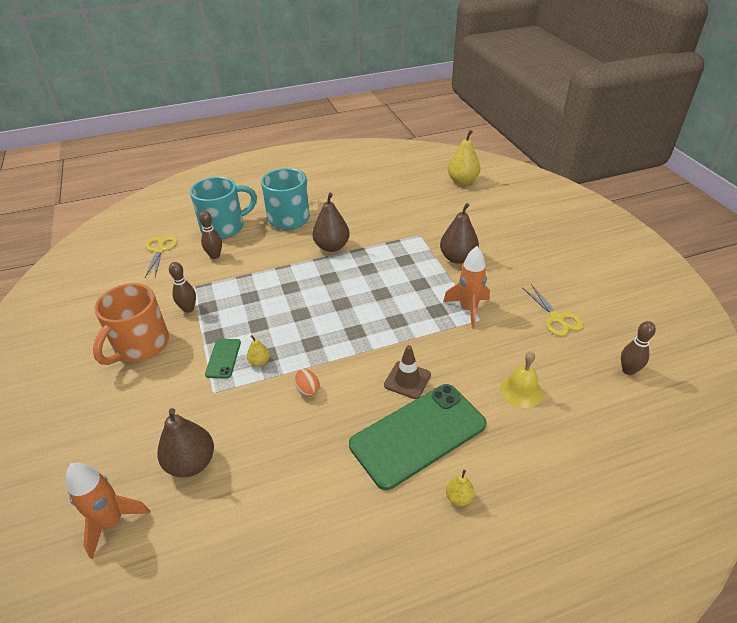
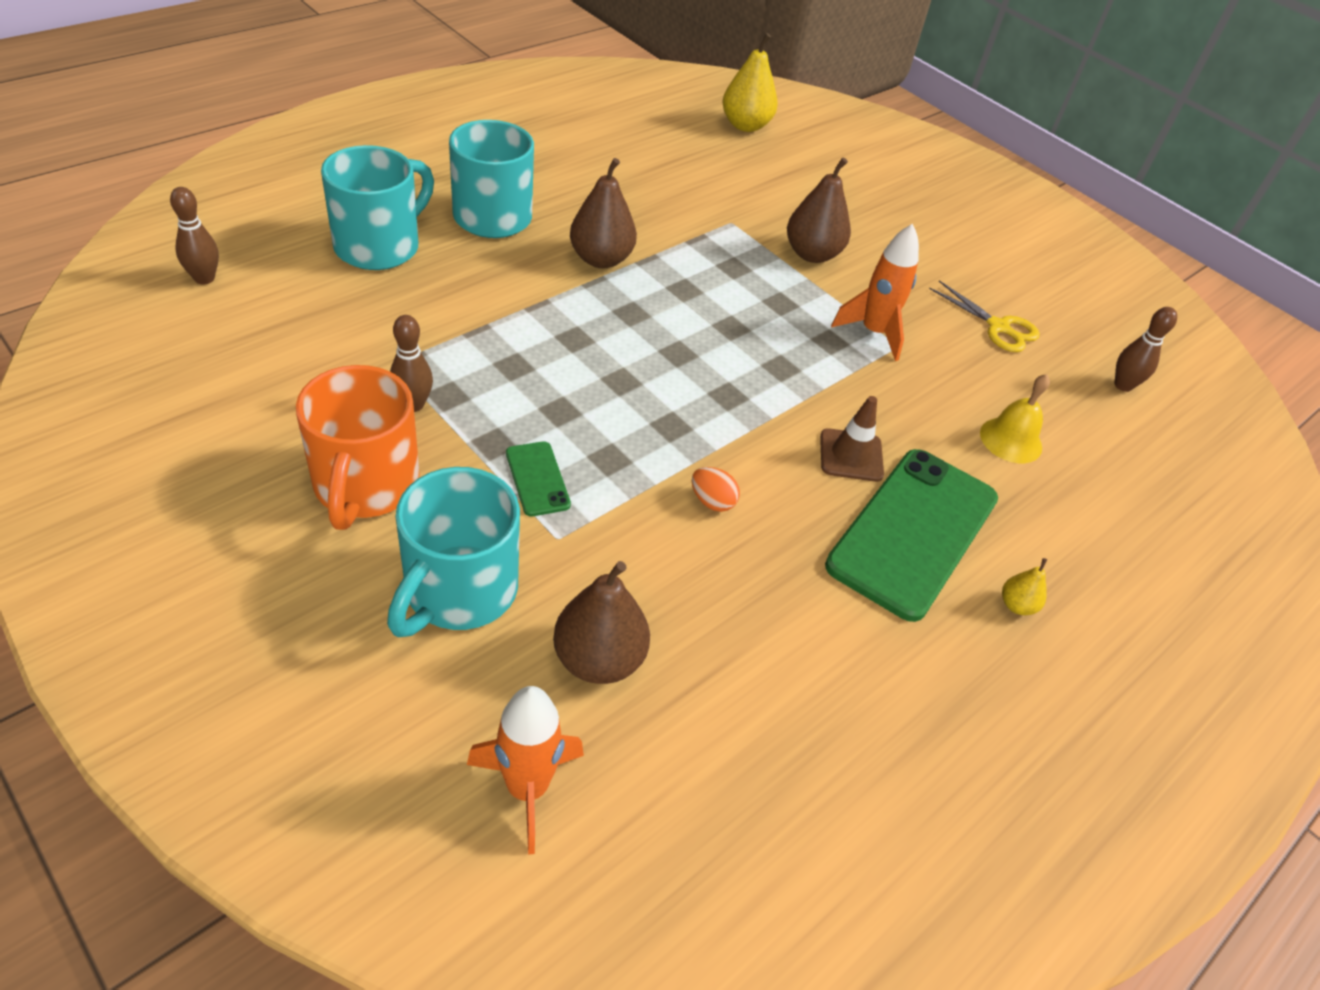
camera: 30 degrees left, 5 degrees up
(147, 409) = (458, 591): none -> turquoise mug
(160, 250) = (277, 304): yellow scissors -> none
(215, 256) = (397, 301): brown bowling pin -> brown bowling pin (204, 278)
(259, 362) = (604, 473): yellow pear -> none

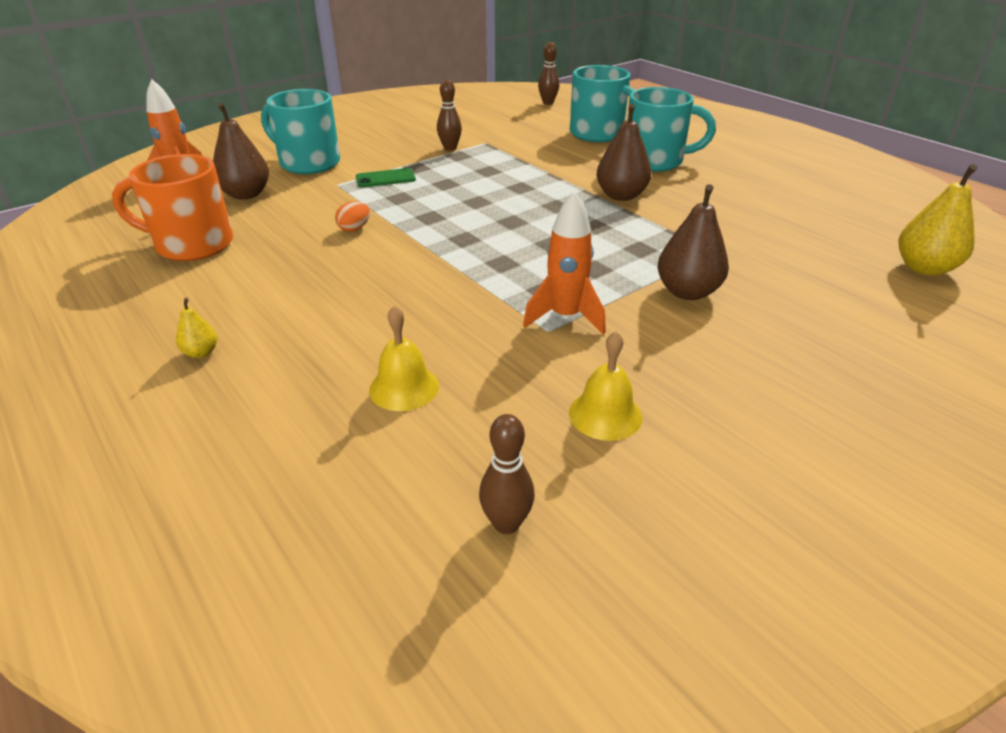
camera: 100 degrees right, 10 degrees down
(365, 486) = (387, 142): orange mug -> orange mug (192, 244)
(851, 455) = (392, 288): brown traffic cone -> none
(913, 532) = (300, 309): green phone -> none
(998, 327) = (605, 414): yellow scissors -> yellow bell

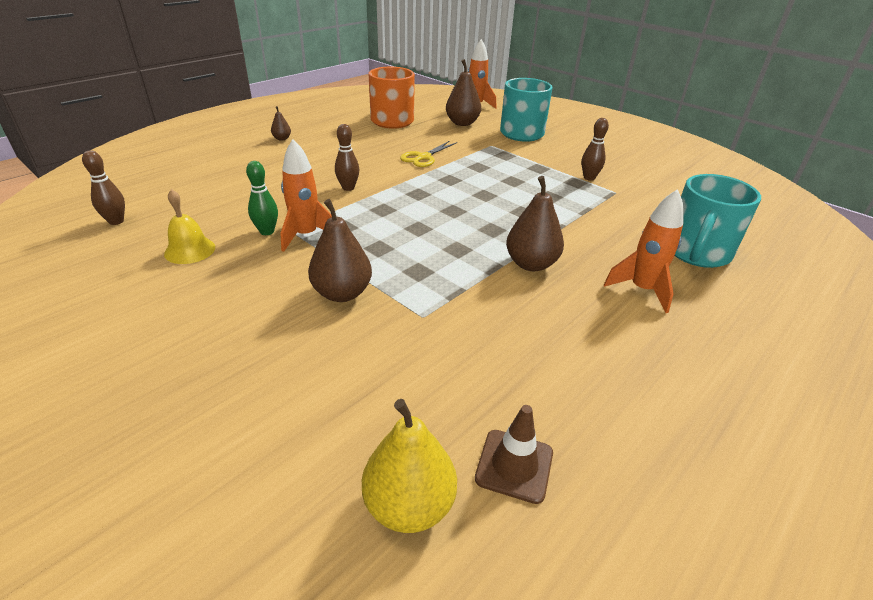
camera: 80 degrees right, 0 degrees up
(201, 352) = (282, 139): yellow pear -> brown pear
(354, 229) = (423, 157): orange egg -> yellow scissors
(385, 178) = (510, 159): green phone -> none
(404, 387) = (238, 188): yellow bell -> none
(548, 103) = (768, 220): brown bowling pin -> brown bowling pin (348, 188)
(553, 349) = (267, 231): none -> green bowling pin
(655, 161) = (641, 290): turquoise mug -> orange rocket
(868, 230) = (514, 465): none -> brown traffic cone

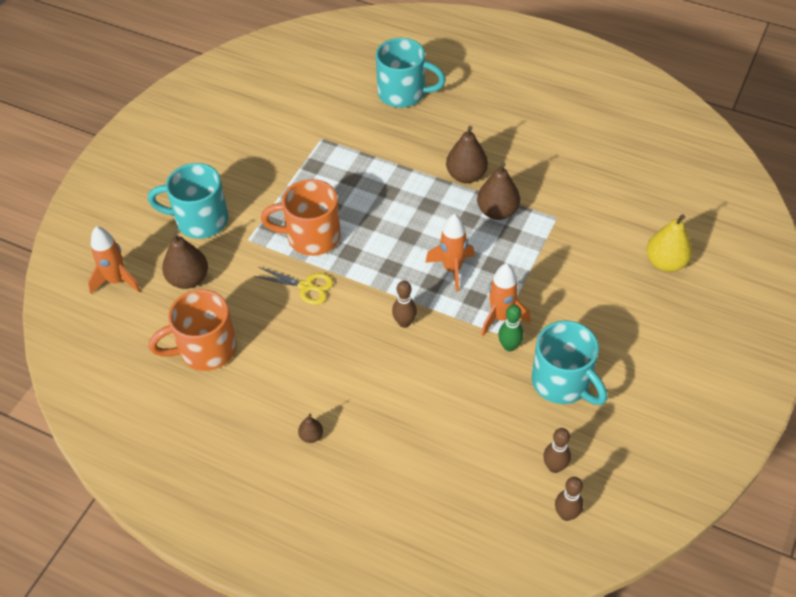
camera: 105 degrees left, 15 degrees up
(190, 250) = (562, 382): yellow bell -> turquoise mug
(342, 293) = (558, 265): brown pear -> brown pear (497, 211)
(409, 505) = (682, 187): yellow pear -> yellow pear (665, 263)
(479, 167) = (311, 237): none -> orange mug
(514, 465) = (639, 157): brown traffic cone -> none
(589, 178) = (299, 157): brown bowling pin -> brown bowling pin (566, 514)
(641, 290) = (467, 119): orange rocket -> orange rocket (452, 269)

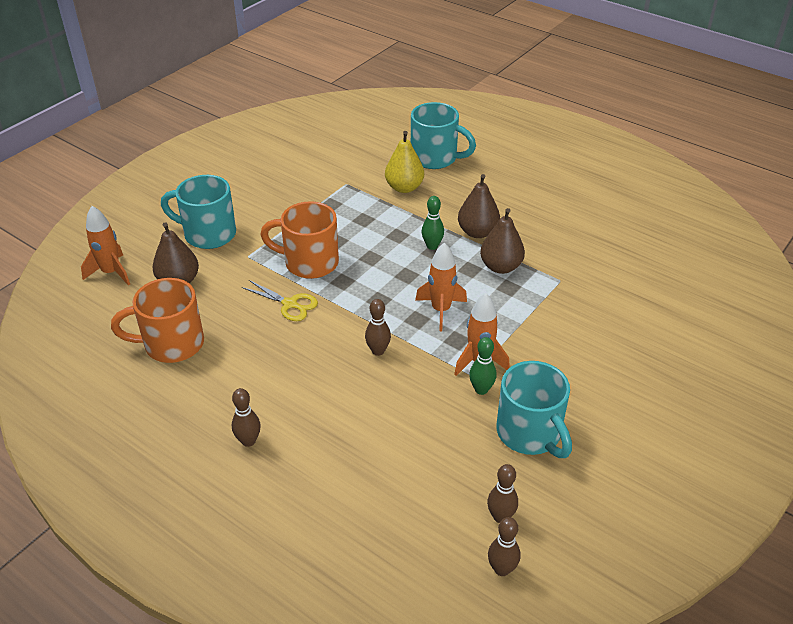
camera: 10 degrees right, 10 degrees down
(311, 436) = (248, 441): brown pear -> brown bowling pin
(426, 198) = (432, 246): none -> green bowling pin
(665, 263) = (667, 337): yellow pear -> yellow pear (404, 187)

